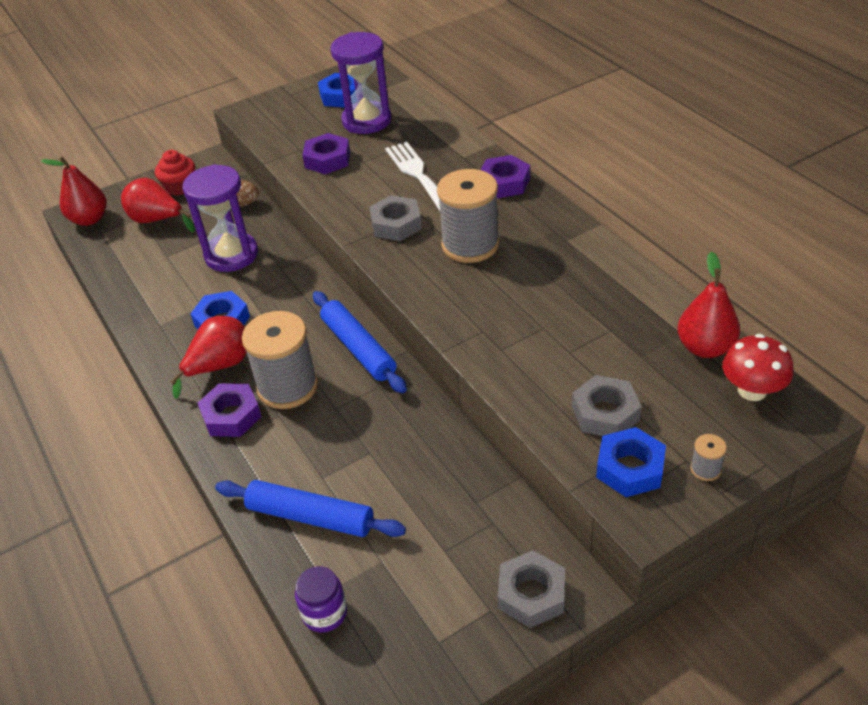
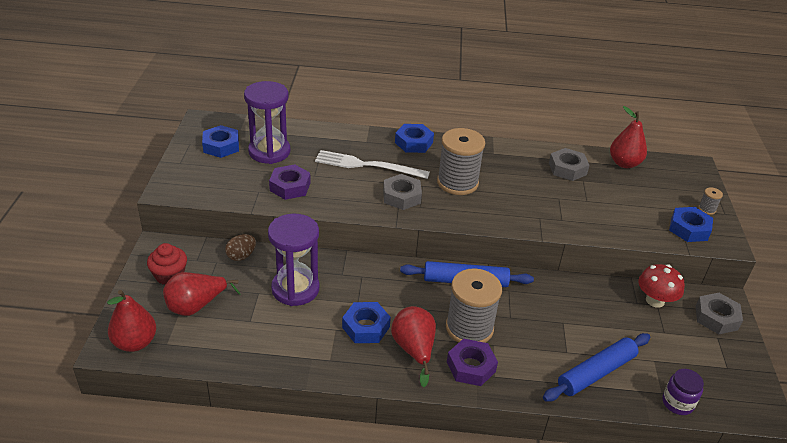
camera: 60 degrees left, 5 degrees down
(504, 183) = (413, 143): purple nut -> blue nut
(605, 413) = (644, 215): grey nut -> grey nut (567, 169)
(752, 390) = (666, 169): red mushroom -> red mushroom (655, 300)

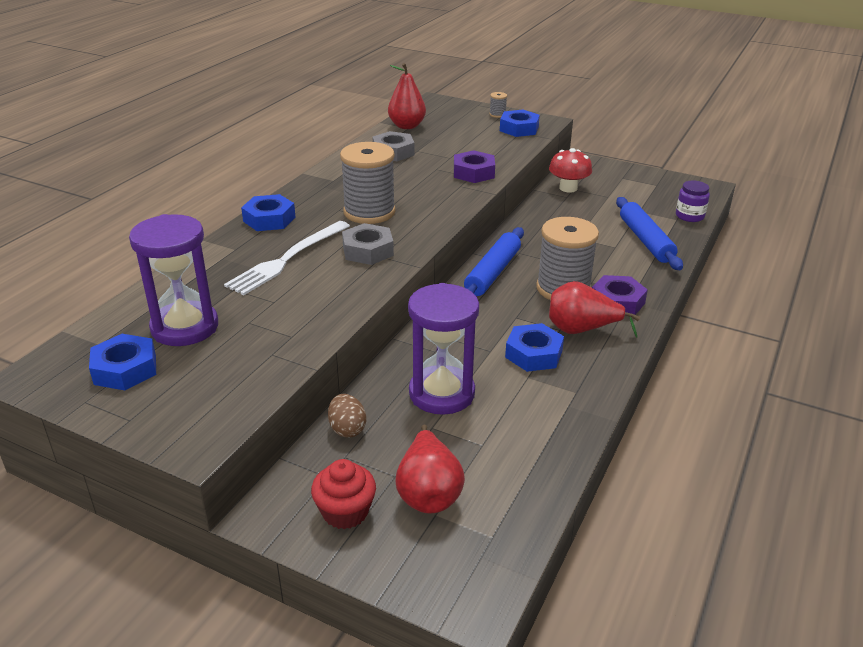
camera: 65 degrees left, 5 degrees down
(135, 342) = (476, 573): red pear -> none
(290, 186) = (283, 325): purple nut -> purple nut (473, 173)
(716, 318) = (600, 171): grey nut -> none

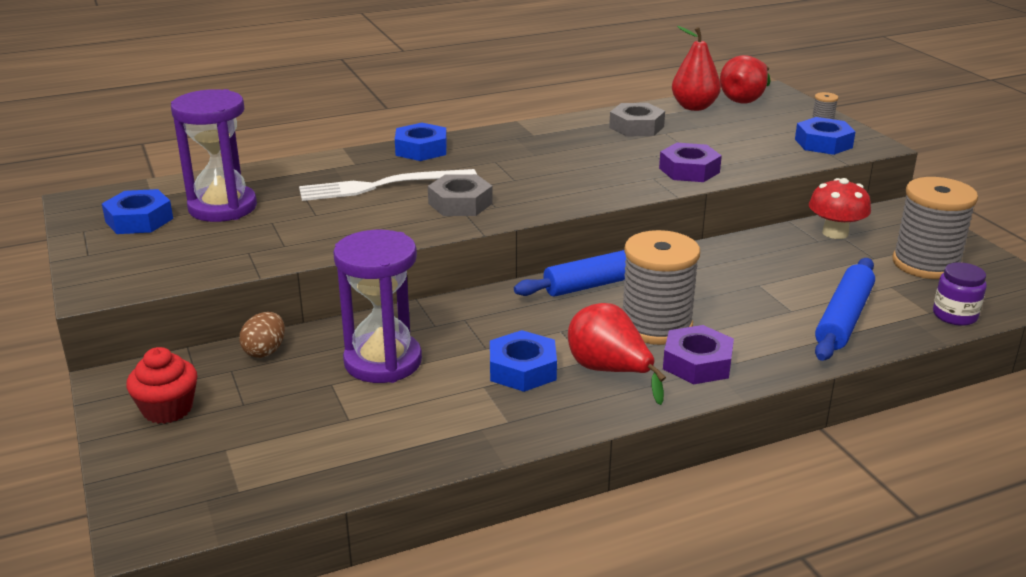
camera: 40 degrees right, 5 degrees down
(369, 212) = (518, 172): grey spool -> grey spool (926, 264)
(428, 492) = (246, 430): red pear -> red pear (745, 99)

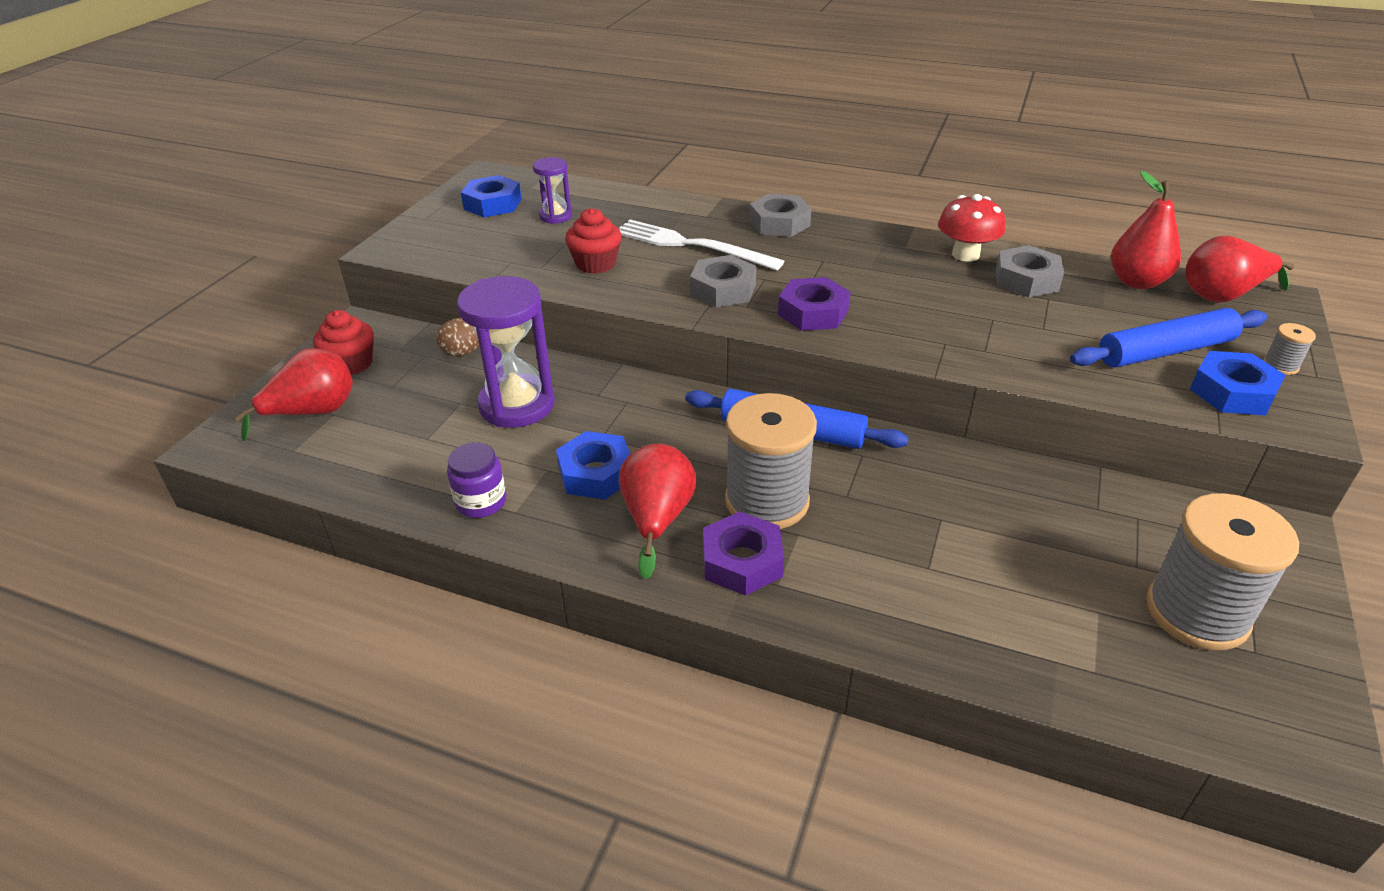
camera: 45 degrees right, 10 degrees up
(203, 458) = (313, 413): none -> red pear
(222, 207) = (555, 216): purple hourglass -> purple hourglass, size x0.53
(328, 225) = (595, 264): none -> red cupcake
(421, 149) = (779, 223): blue nut -> grey nut
(689, 170) = (999, 352): purple nut -> purple nut (813, 312)
(835, 233) = (1135, 510): red mushroom -> red mushroom (965, 254)
(844, 318) = (972, 612): blue rolling pin -> blue rolling pin (1165, 351)
(955, 315) = (1123, 697): purple jar -> purple jar (481, 502)

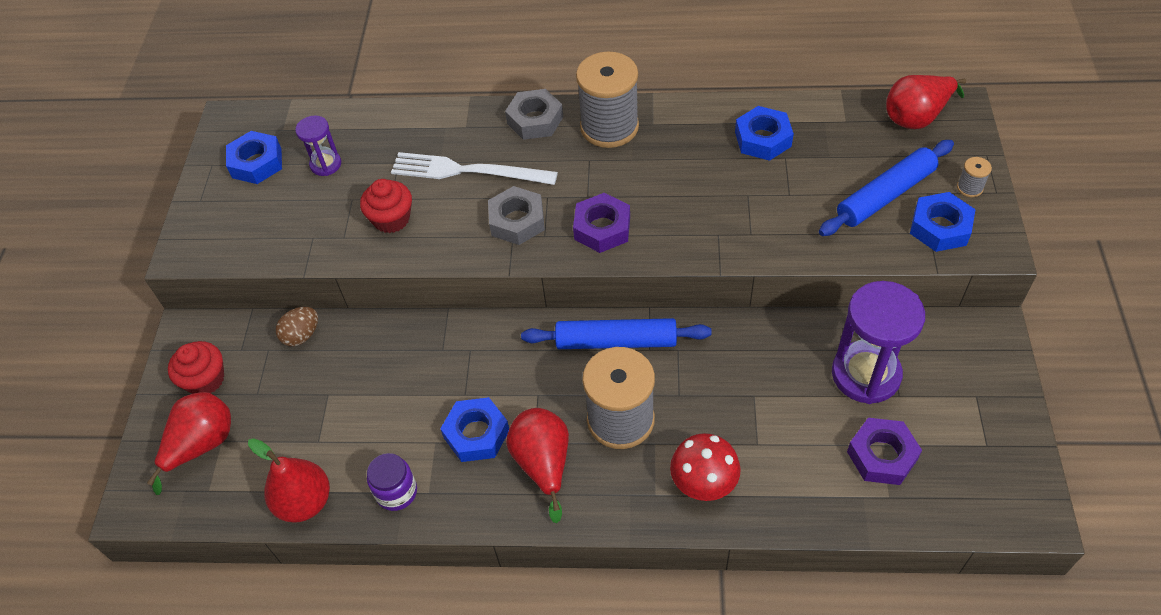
camera: 15 degrees left, 15 degrees up
(517, 405) = (378, 382): purple hourglass -> purple hourglass (866, 374)
(742, 561) = (622, 483): purple nut -> purple nut (882, 455)
(965, 254) = (706, 120): red mushroom -> red mushroom (703, 482)
(1026, 280) = (763, 139): grey nut -> blue nut
(1137, 282) = (849, 118): red pear -> red pear (305, 502)
(1197, 613) = (945, 424): grey spool -> grey spool (609, 127)

